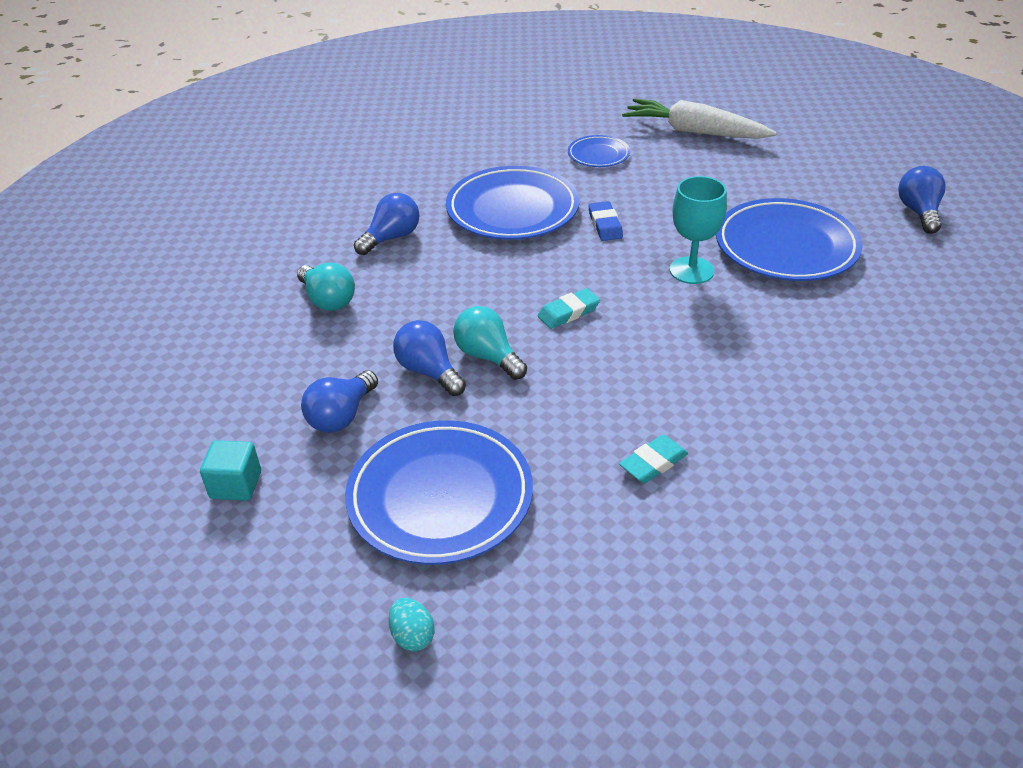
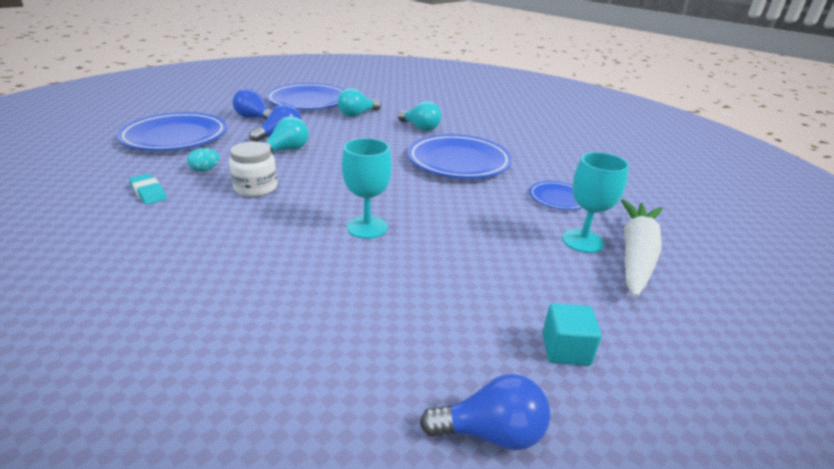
camera: 85 degrees right, 10 degrees down
(236, 485) = (221, 102): turquoise cube -> turquoise cube (565, 349)
(391, 238) = (420, 128): blue light bulb -> turquoise light bulb
(412, 636) = (91, 131): turquoise egg -> turquoise egg (205, 170)
(568, 312) = (323, 175): turquoise eraser -> none
(605, 225) = (439, 194): blue eraser -> none
(618, 365) = (256, 188): none -> white jar
(679, 153) = (582, 241): none -> turquoise goblet
(786, 246) = (402, 287): blue plate -> blue plate (308, 101)

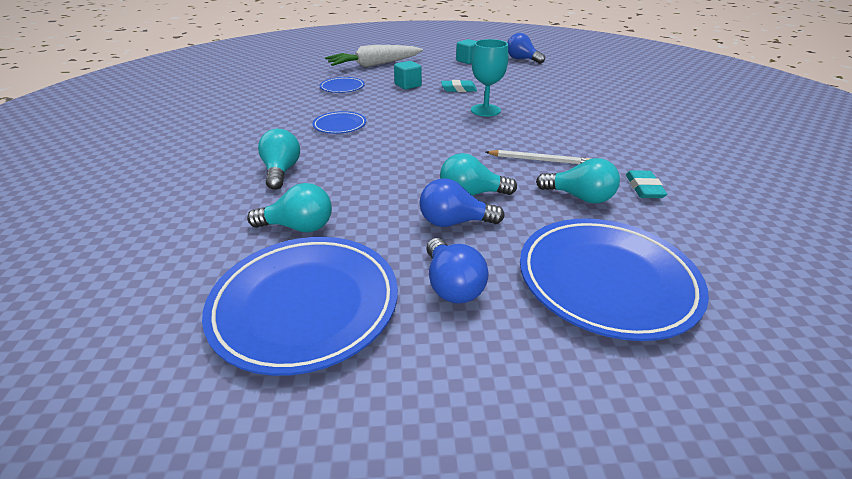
camera: 135 degrees left, 5 degrees up
(205, 170) = (579, 197): turquoise egg -> turquoise light bulb
(256, 188) = (539, 160): white jar -> white pencil
(448, 252) = (458, 89): none -> turquoise eraser
(458, 162) = (340, 126): blue plate -> blue plate, size x0.50
(513, 232) = (408, 85): none -> turquoise cube
(582, 241) = (383, 74): turquoise goblet -> none

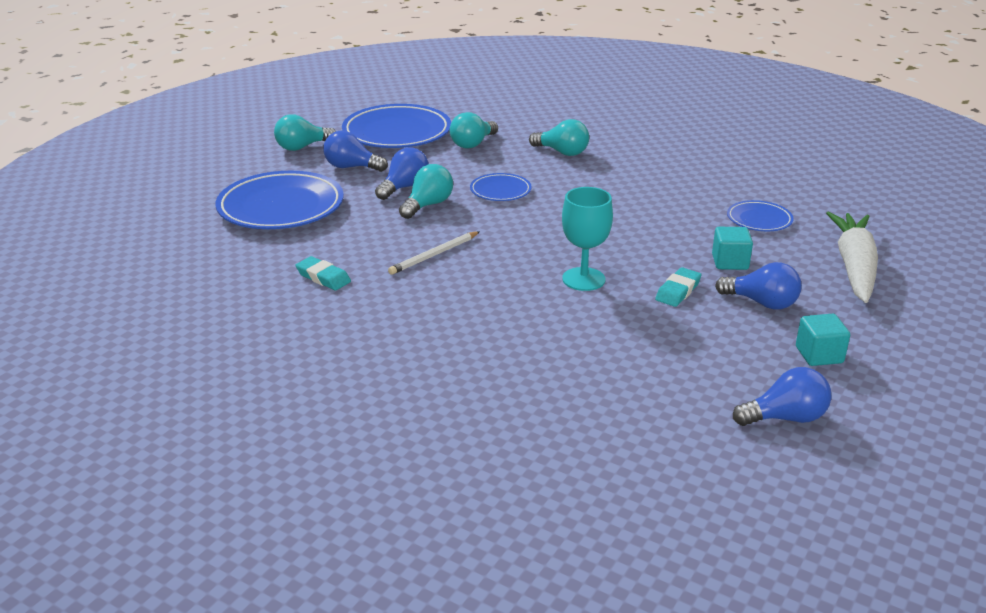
camera: 125 degrees right, 5 degrees down
(340, 126) = (633, 191): blue plate -> blue plate (500, 191)
(440, 74) = (761, 303): none -> blue light bulb
(579, 197) = (358, 243): turquoise light bulb -> turquoise light bulb (302, 147)

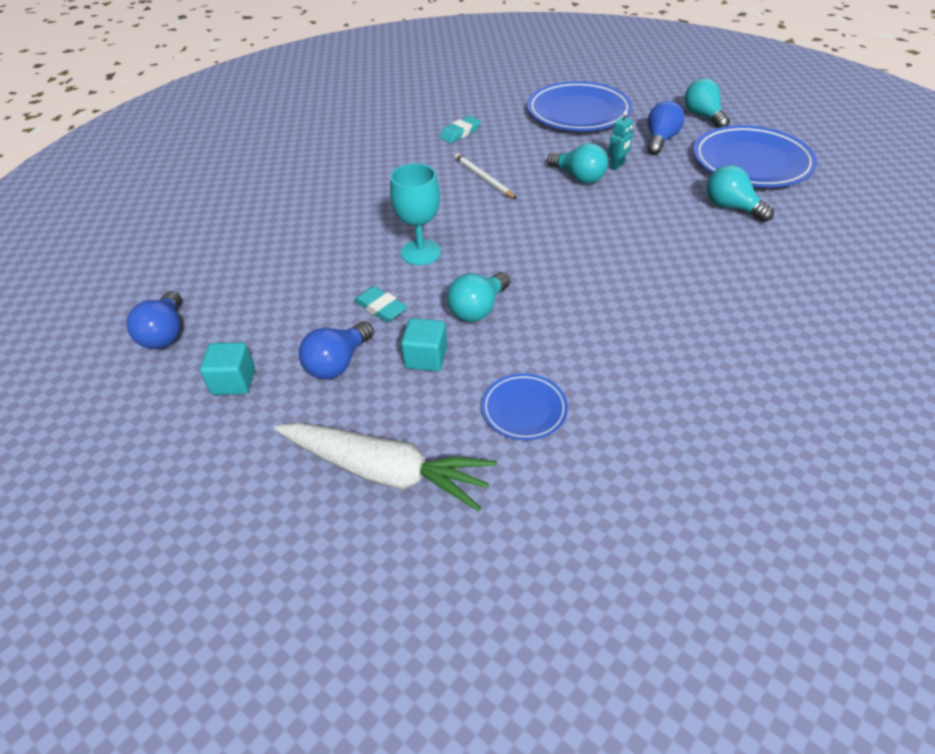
camera: 100 degrees right, 15 degrees up
(404, 187) = (617, 166): blue light bulb -> turquoise robot
(500, 191) = (610, 218): blue plate -> none
(562, 152) = (718, 268): turquoise light bulb -> turquoise light bulb (478, 309)

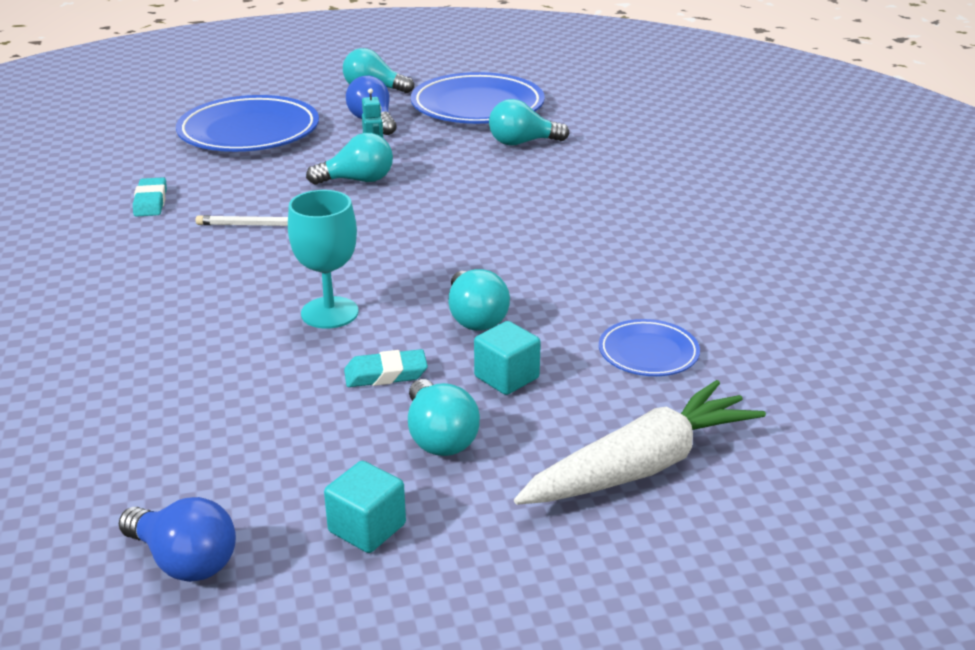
camera: 55 degrees left, 15 degrees down
(338, 363) = (439, 437): blue light bulb -> turquoise light bulb

